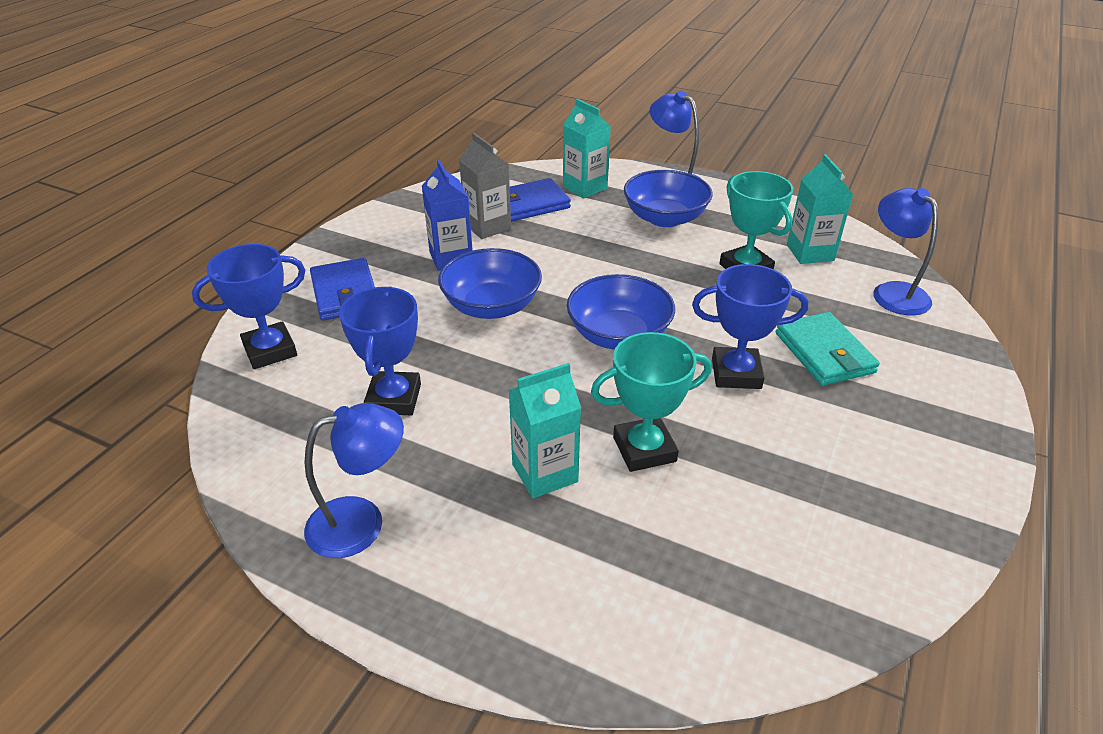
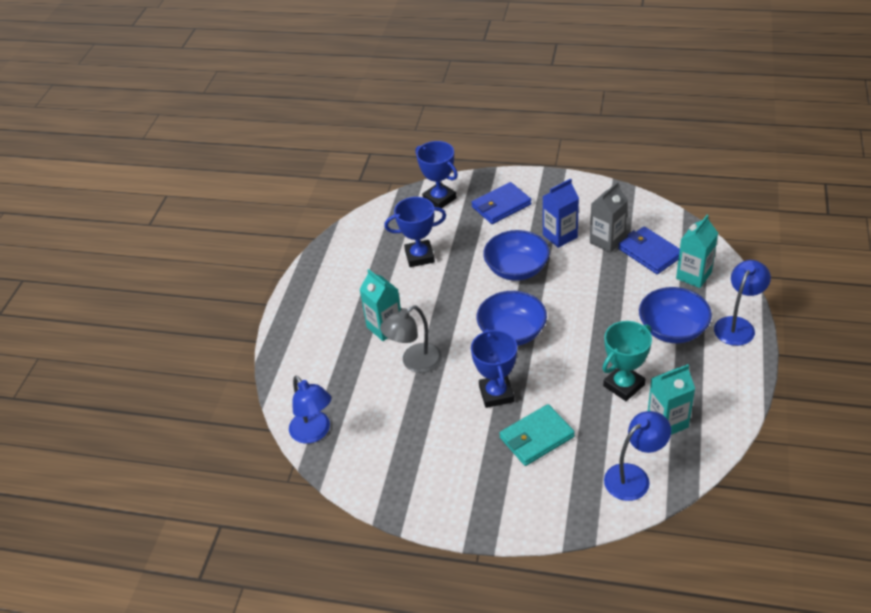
camera: 80 degrees right, 5 degrees up
(361, 522) = (336, 274): blue lamp -> blue lamp (314, 433)
(644, 449) = (414, 362): turquoise trophy -> grey lamp

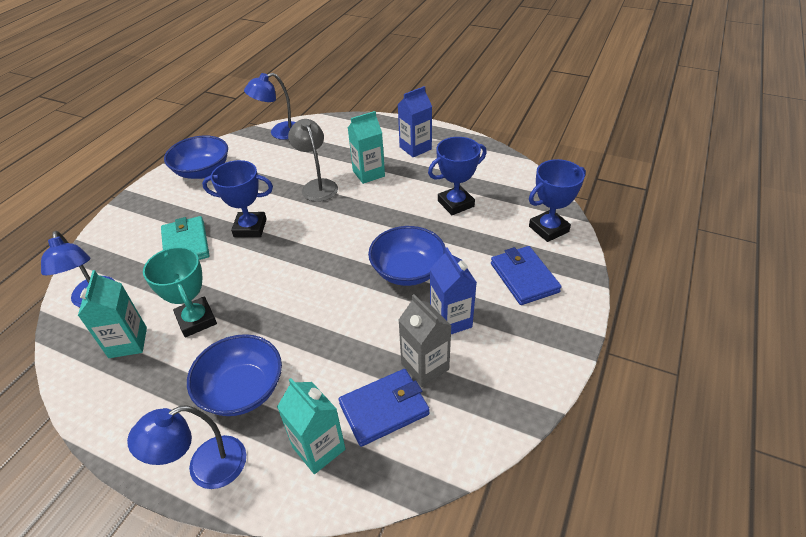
camera: 100 degrees right, 0 degrees up
(331, 302) = (415, 148): none -> blue carton
(419, 256) = (455, 204): blue trophy -> blue trophy turned 60 degrees clockwise
(512, 332) = (317, 251): blue bowl -> blue bowl (202, 171)
(737, 325) = (205, 468): blue lamp -> blue lamp turned 105 degrees clockwise

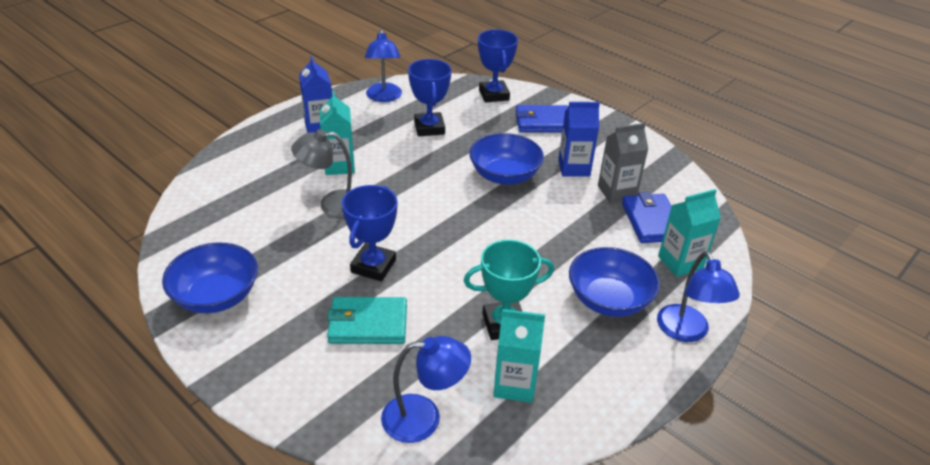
camera: 75 degrees left, 5 degrees down
(279, 133) = (189, 215): blue lamp -> blue lamp (384, 97)

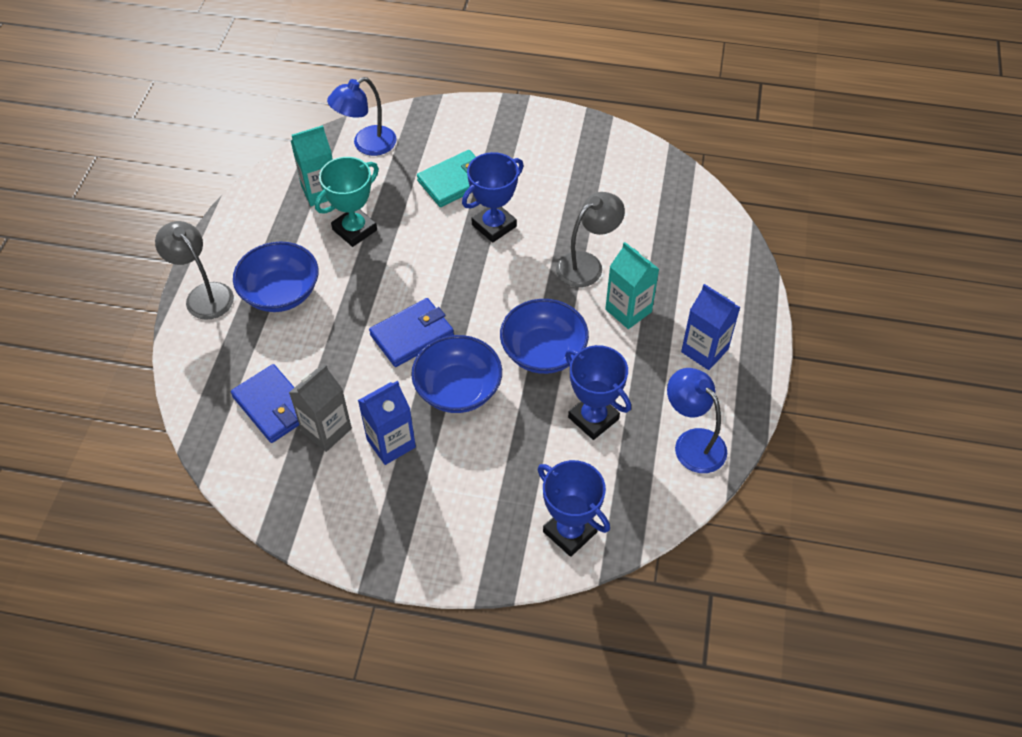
camera: 150 degrees right, 15 degrees up
(216, 296) = (582, 147): blue bowl -> blue bowl (543, 352)
(373, 266) = (494, 226): blue trophy -> blue trophy turned 60 degrees clockwise
(543, 122) = (472, 509): blue wallet -> blue wallet (412, 335)
(680, 262) = (229, 366): turquoise carton -> none
(686, 332) = (204, 294): blue lamp -> grey lamp

